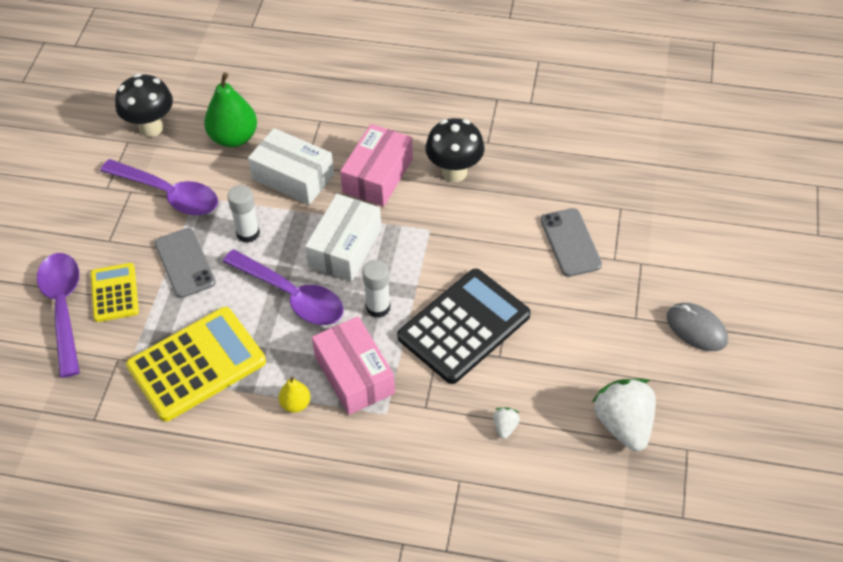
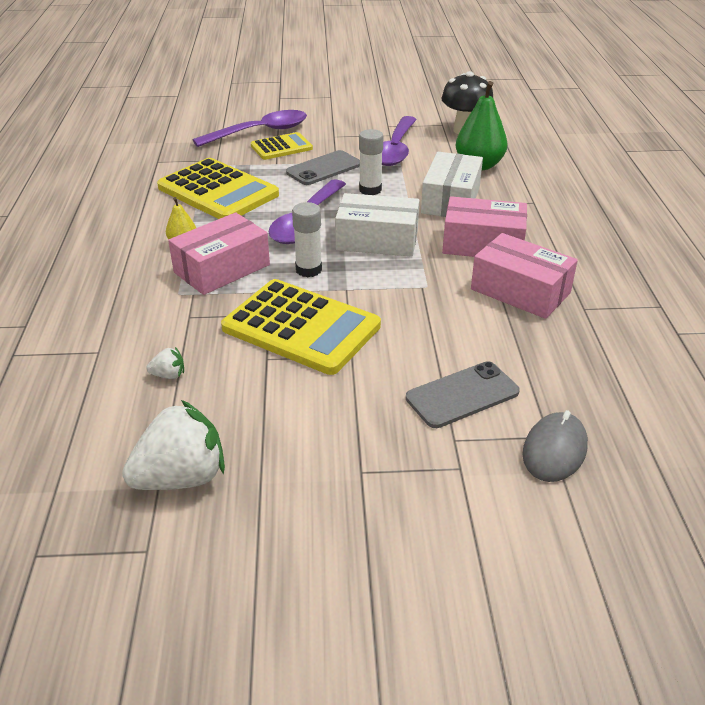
camera: 75 degrees right, 15 degrees down
(454, 172) = (520, 291): black mushroom -> pink box
(463, 326) = (301, 327): black calculator -> yellow calculator
(696, 329) = (362, 543): grey mouse -> grey mouse (554, 450)

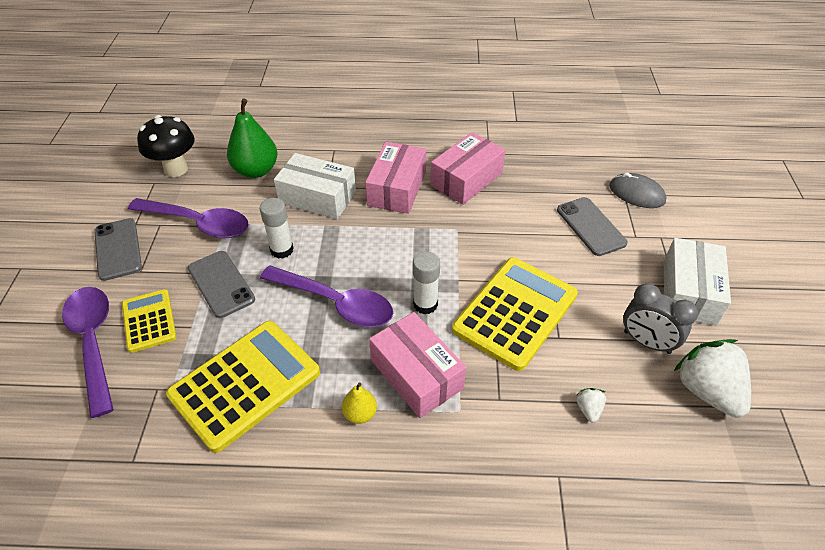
camera: 85 degrees left, 10 degrees up
(259, 430) = (646, 342): none -> grey clock
(356, 124) = (118, 249): none -> grey phone
(377, 240) = (380, 253): white box -> white box (689, 292)

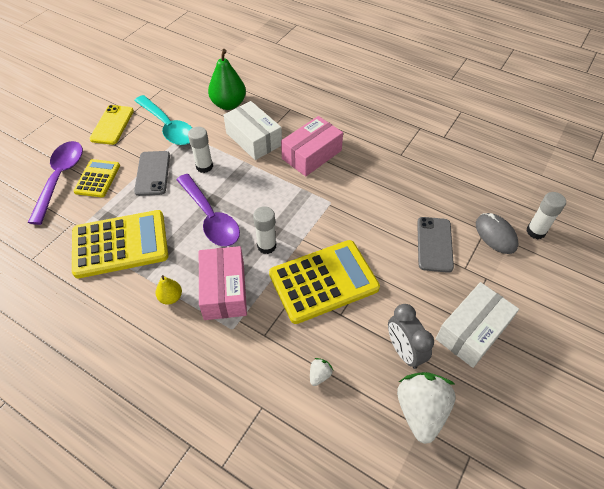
camera: 30 degrees right, 5 degrees up
(118, 249) = (112, 125): grey phone -> yellow phone
(176, 169) = (181, 84): black mushroom -> none
(198, 223) = (168, 127): purple spoon -> turquoise spoon
(466, 179) = (367, 168): pink box -> none
(667, 176) = (535, 231): none -> white glue stick

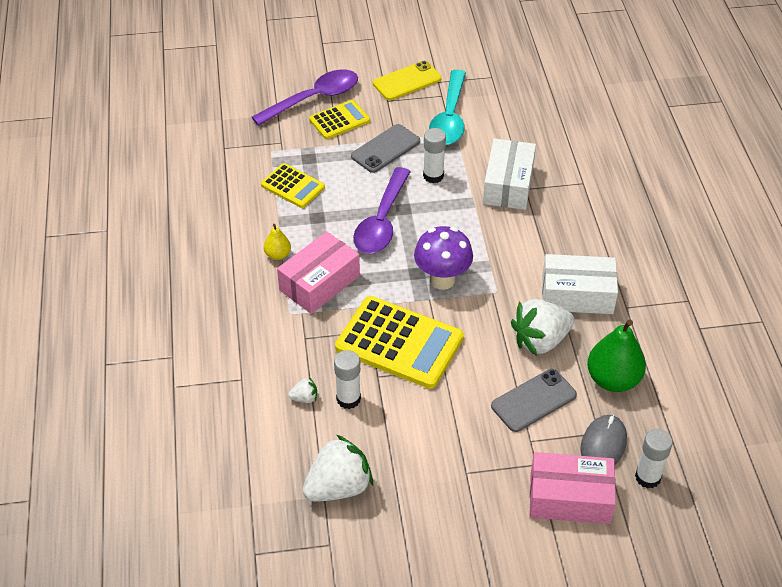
camera: 50 degrees right, 5 degrees down
(120, 244) = (293, 186): yellow calculator -> yellow calculator, size x0.56
(228, 104) = (531, 135): green pear -> green pear (613, 379)
(266, 246) = (394, 279): white glue stick -> white glue stick (348, 399)
(293, 221) = (442, 280): none -> purple mushroom
(311, 154) = (540, 239): pink box -> pink box (569, 498)
(390, 208) = (540, 340): none -> white strawberry
(404, 351) = (386, 443): grey clock -> none
(472, 331) = (459, 483): white box -> white box (577, 295)

